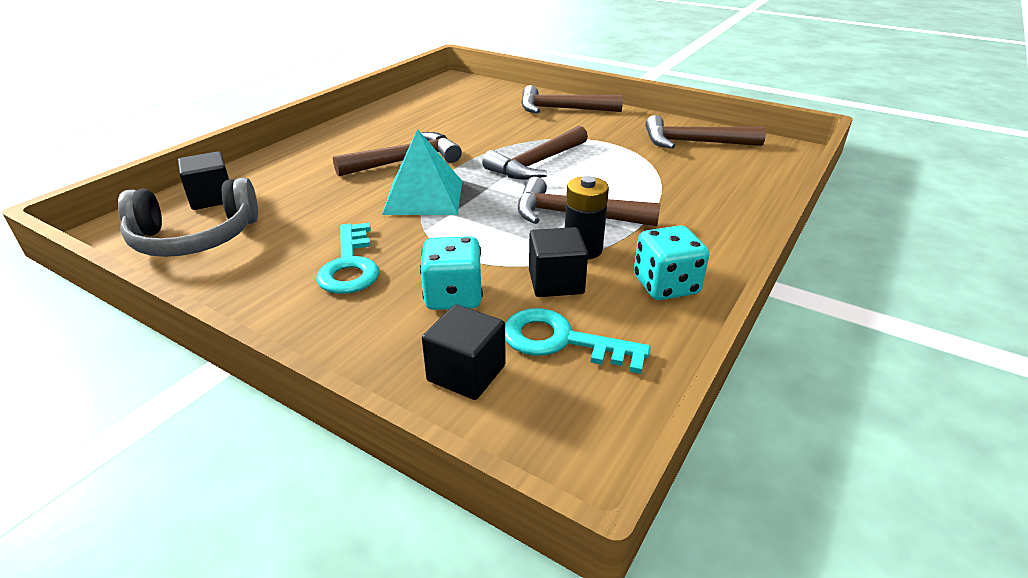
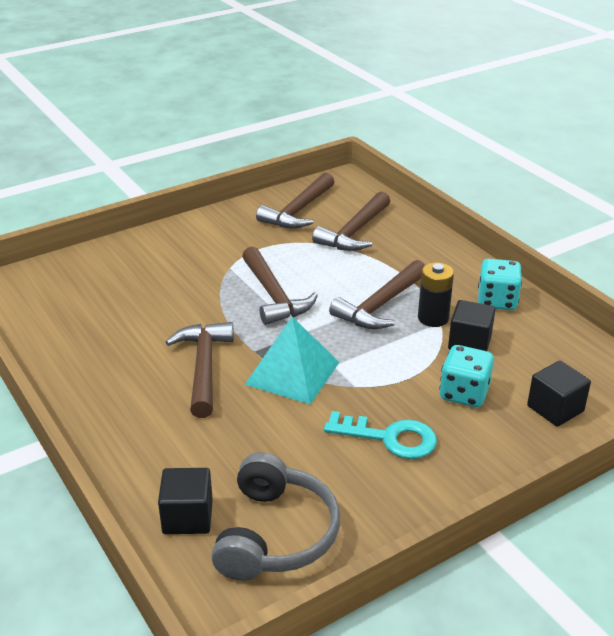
camera: 65 degrees left, 0 degrees up
(561, 341) = (537, 361): turquoise key -> none
(562, 109) = (164, 246): brown hammer -> brown hammer (354, 232)

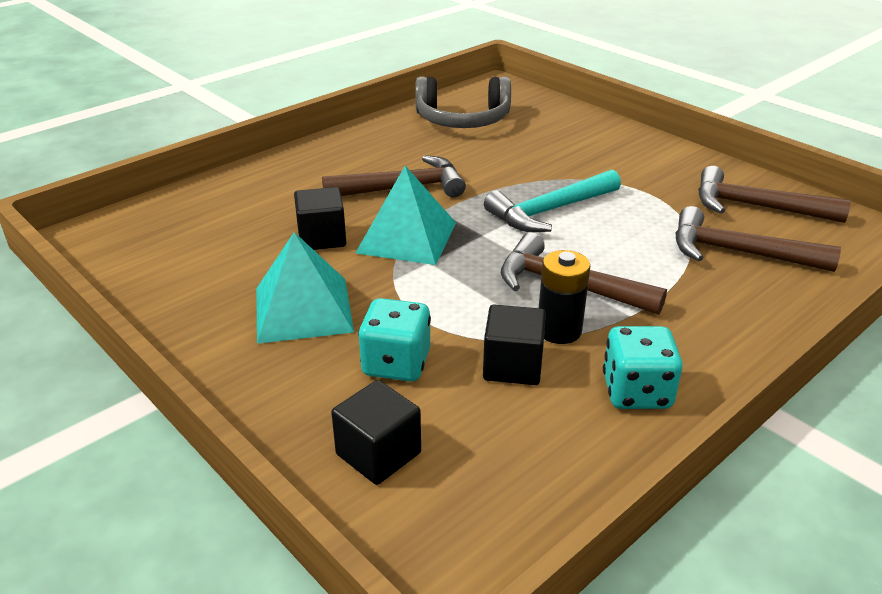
camera: 80 degrees right, 0 degrees up
(187, 517) = (191, 208): black cube -> black cube (322, 238)
(273, 295) = (550, 211): brown hammer -> turquoise hammer
(275, 534) = (162, 253): grey headphones -> grey headphones (462, 120)
(390, 438) = (303, 309): turquoise key -> turquoise pyramid

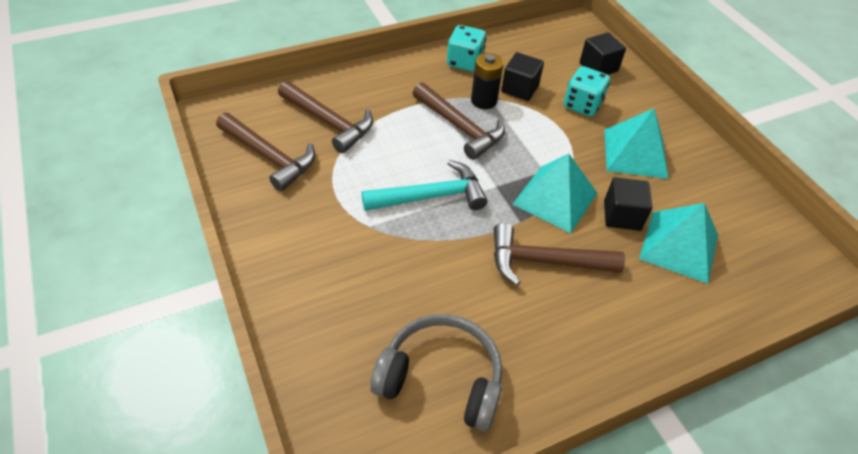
camera: 165 degrees left, 15 degrees up
(254, 225) = (679, 246): none -> turquoise pyramid

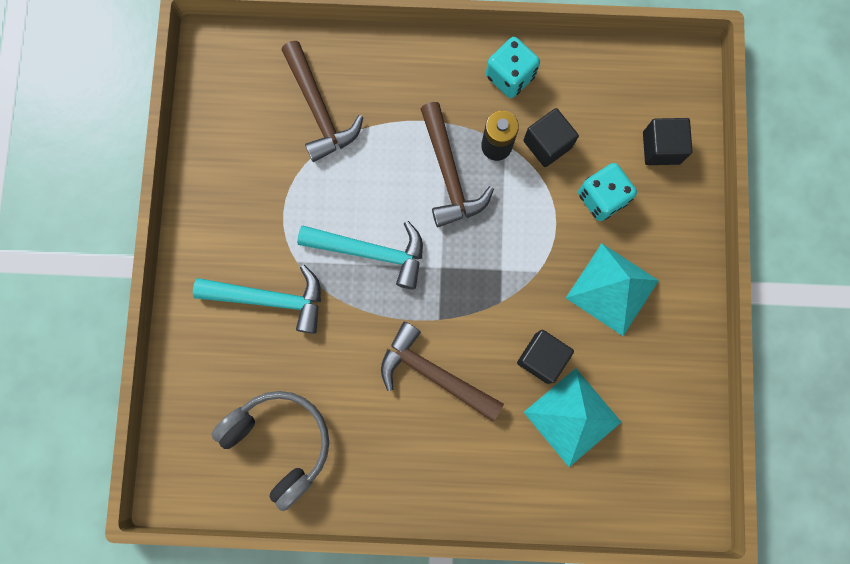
camera: 30 degrees right, 30 degrees up
(269, 157) = (242, 134): brown hammer -> none
(360, 262) = (270, 299): none -> turquoise hammer
(555, 198) = (489, 308): turquoise pyramid -> none

